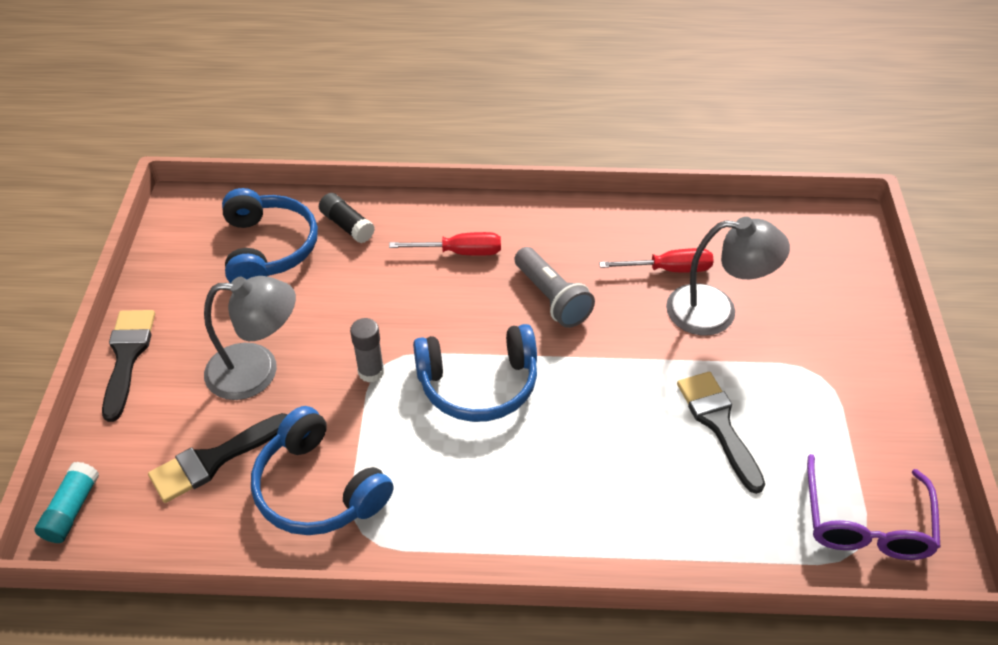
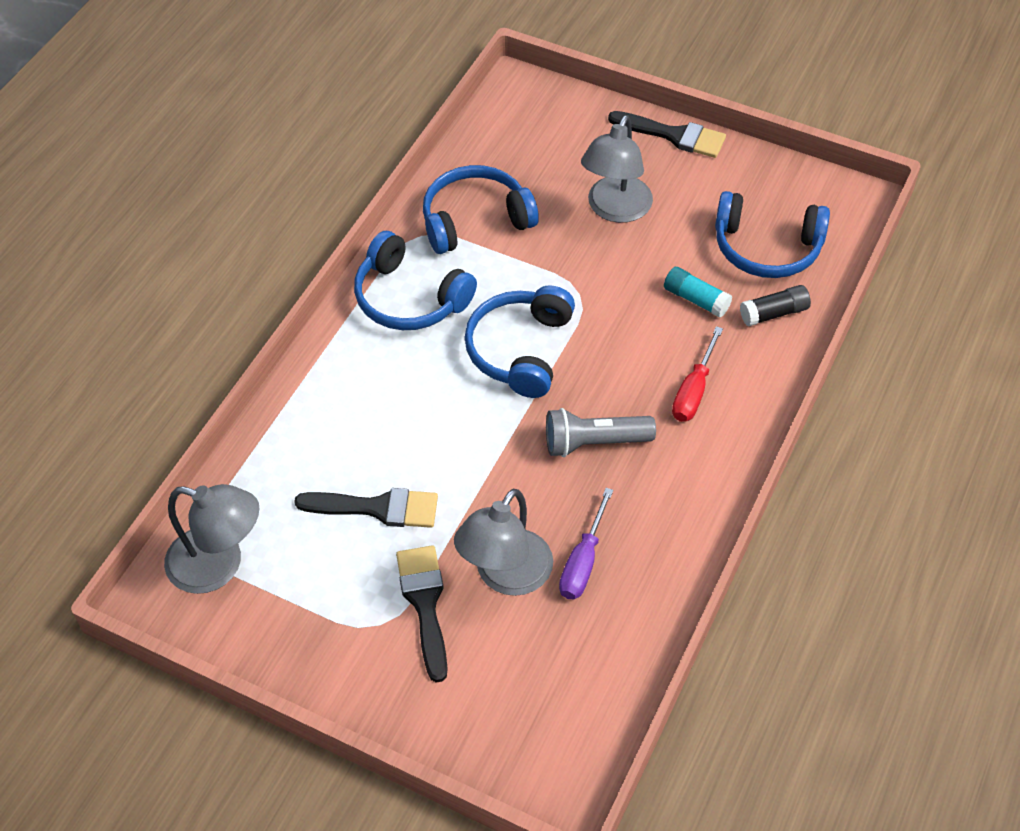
camera: 115 degrees right, 5 degrees up
(72, 510) = (536, 88): turquoise glue stick -> turquoise glue stick (696, 299)
(214, 460) = (537, 168): black brush -> black brush (425, 604)
(371, 372) = (574, 281): grey glue stick -> none
(459, 505) = (409, 298): none -> blue headphones
(669, 269) = (583, 562): red screwdriver -> purple screwdriver
(865, 523) = (219, 565): purple glasses -> grey lamp

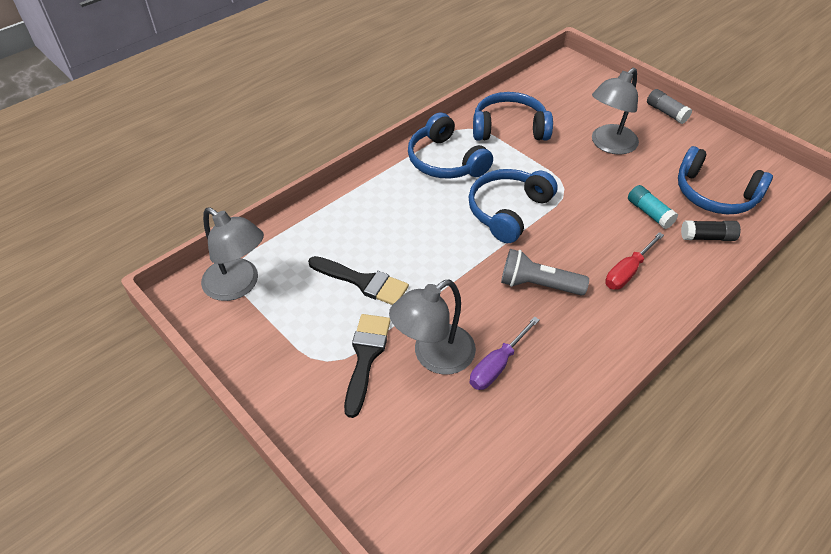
camera: 20 degrees right, 5 degrees down
(673, 135) = (666, 112): black brush -> grey glue stick

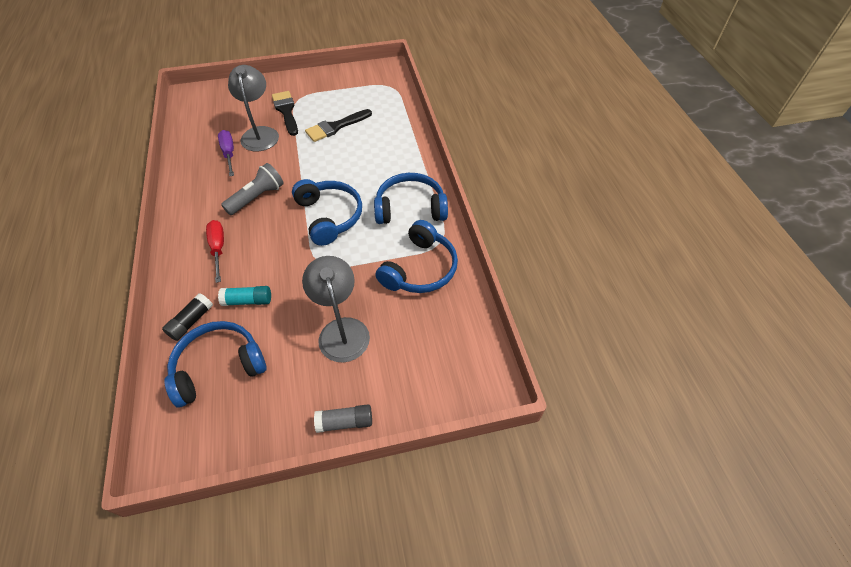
camera: 120 degrees right, 5 degrees up
(238, 286) = (377, 84): grey lamp -> none
(366, 357) = (286, 111): black brush -> black brush turned 150 degrees counterclockwise

